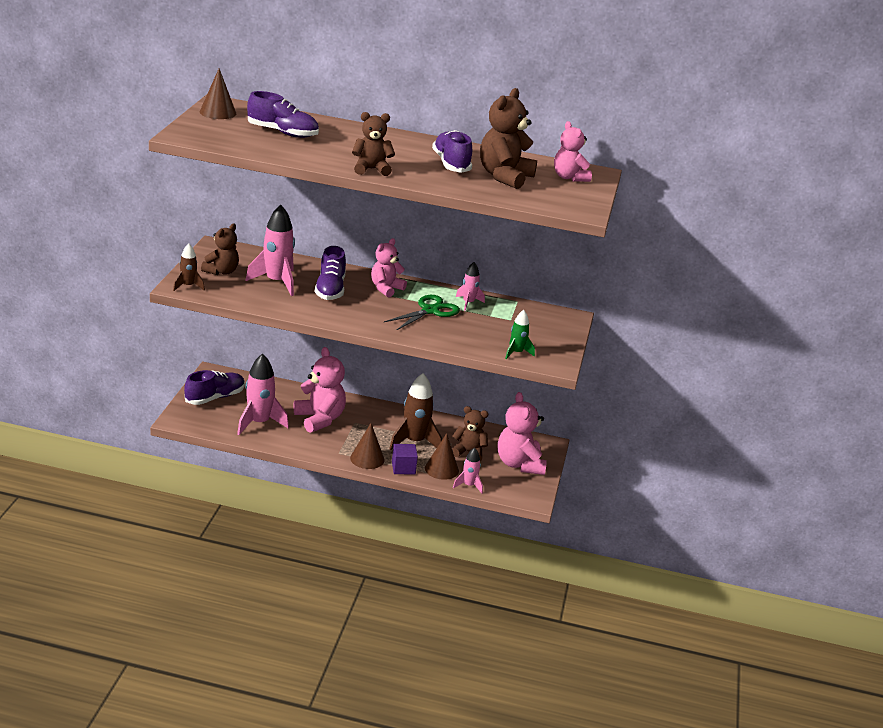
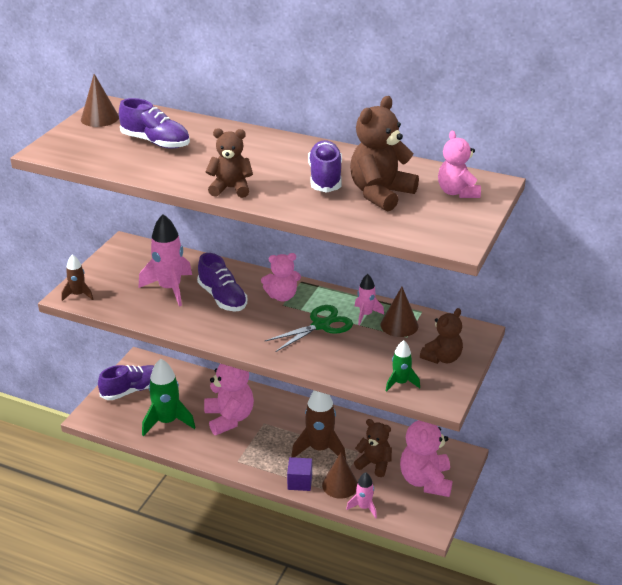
camera: 15 degrees right, 5 degrees up
(221, 271) = (119, 276): brown teddy bear -> brown teddy bear (442, 358)
(259, 423) = (167, 422): pink rocket -> green rocket
(330, 289) = (222, 298): purple shoe -> purple shoe turned 45 degrees counterclockwise
(367, 459) = (265, 469): brown cone -> brown cone (399, 325)
(386, 289) = (282, 296): pink teddy bear -> pink teddy bear turned 150 degrees counterclockwise

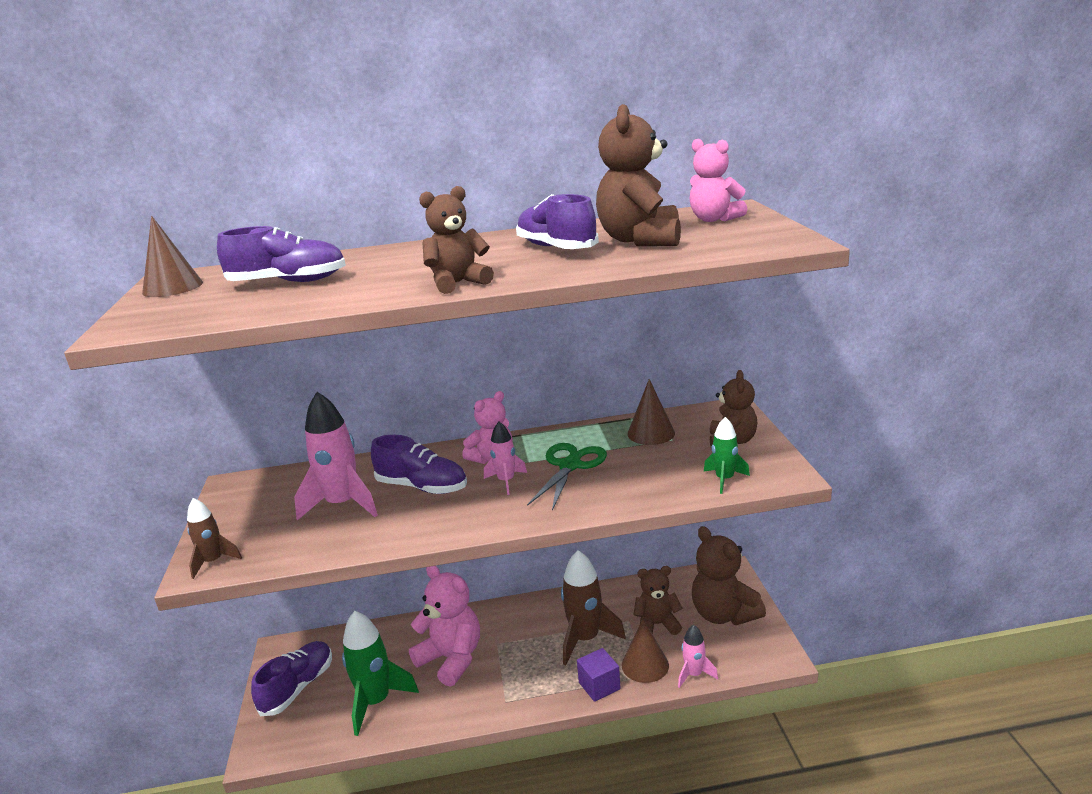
camera: 30 degrees left, 10 degrees down
(366, 315) = (605, 438): pink rocket -> pink rocket (506, 481)
(425, 481) = (723, 614): pink teddy bear -> brown teddy bear

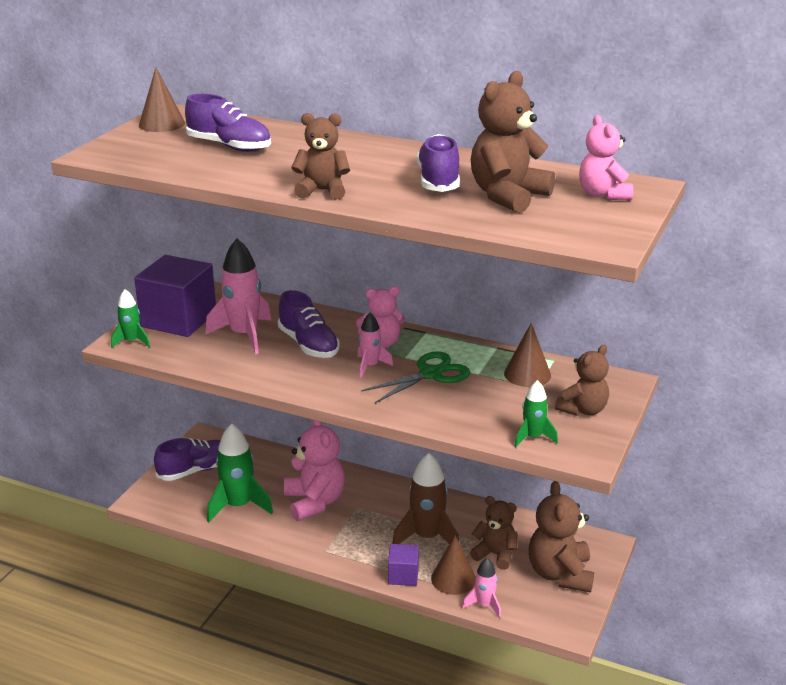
camera: 30 degrees right, 5 degrees up
(213, 561) = (132, 341): brown rocket -> green rocket
(250, 518) = (179, 319): none -> purple cube

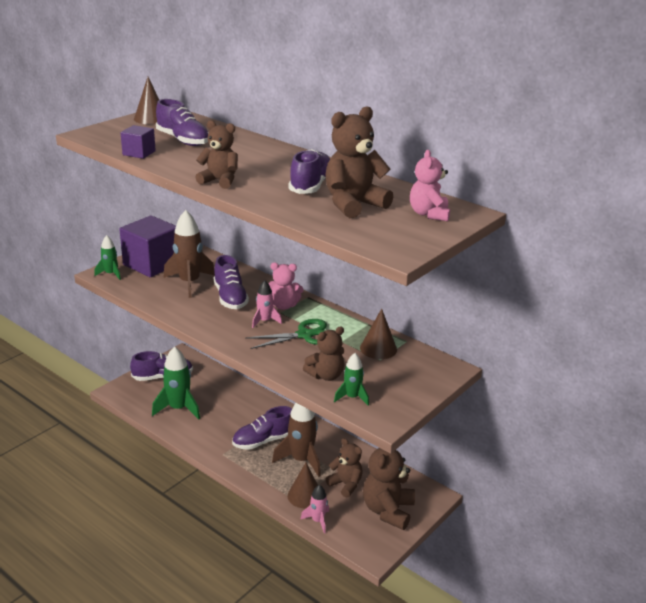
camera: 15 degrees right, 0 degrees up
(244, 335) = (189, 283): pink rocket -> brown rocket
(315, 502) = (233, 417): pink teddy bear -> none
(368, 523) = (263, 441): none -> purple shoe
(403, 575) = (269, 485): purple cube -> purple cube (139, 153)
(583, 410) = (404, 384): brown teddy bear -> brown teddy bear (326, 375)

